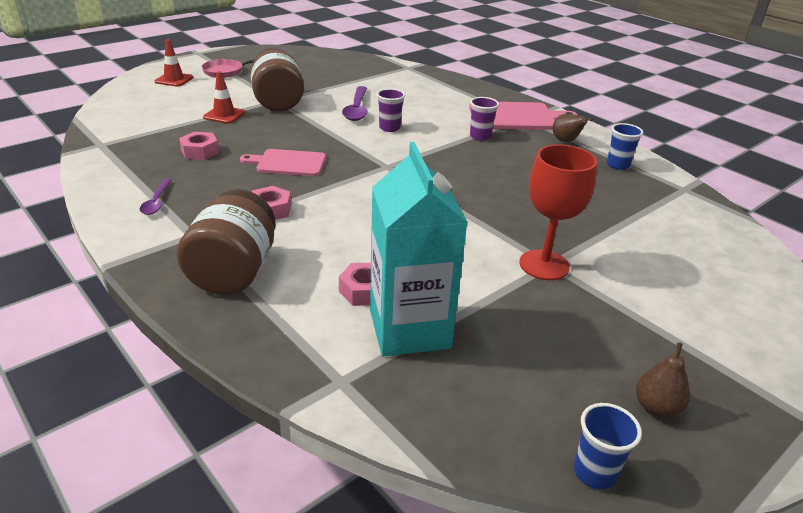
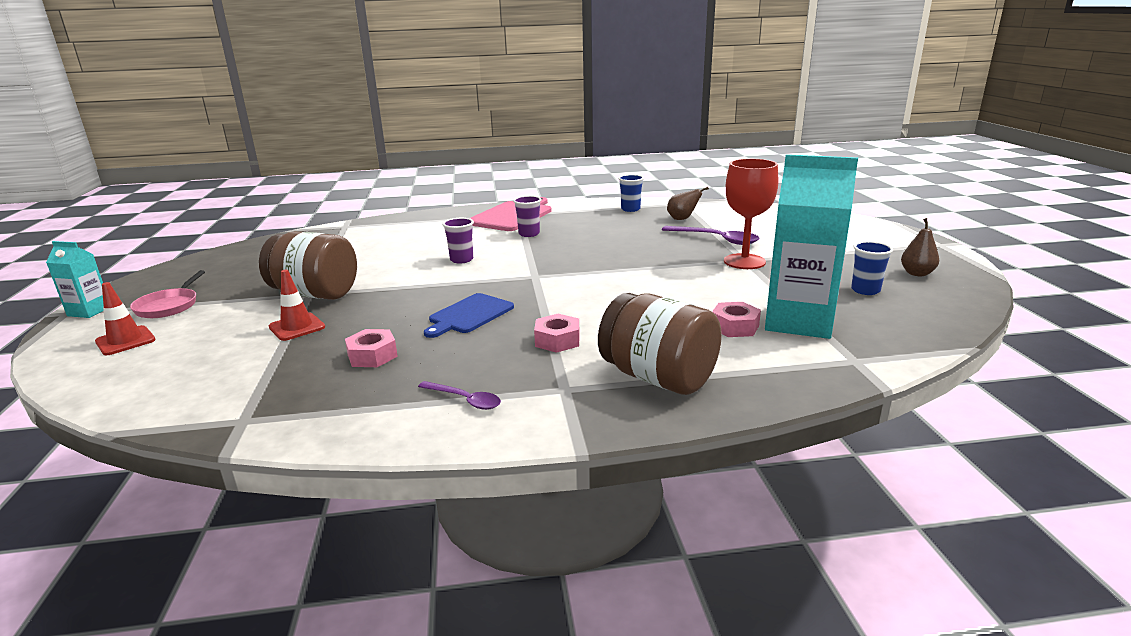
camera: 55 degrees left, 10 degrees down
(203, 57) = (89, 311): none -> turquoise carton
(288, 163) = (469, 315): pink cutting board -> blue cutting board
(357, 109) = (399, 264): purple spoon -> purple spoon (716, 239)
(566, 141) = (575, 212): brown pear -> brown pear (682, 219)
(594, 472) = (973, 304): blue cup -> blue cup (865, 290)

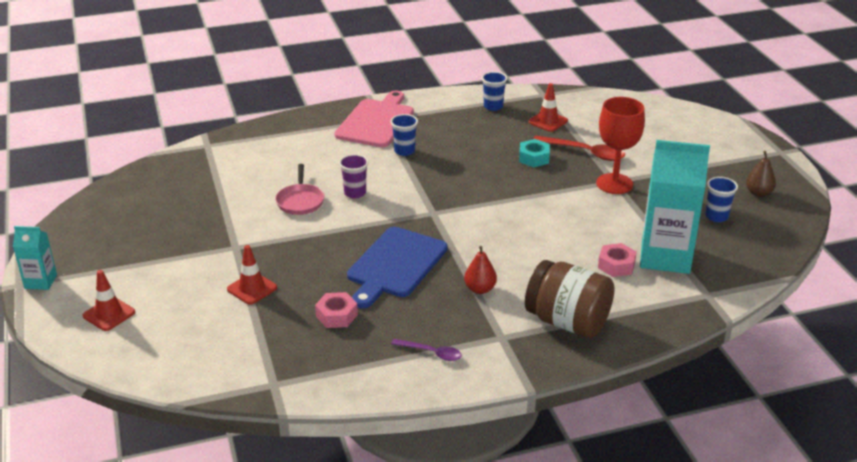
camera: 10 degrees left, 10 degrees up
(169, 306) = (113, 270): pink pan -> pink pan (300, 201)
(315, 294) = (241, 247): brown jar -> none
(469, 315) = (395, 265): blue cutting board -> blue cutting board, size x1.52
(529, 234) = (404, 151): purple cup -> blue cup
(557, 340) = (480, 289): pink nut -> red pear
(660, 241) = (534, 158): none -> turquoise nut
(682, 219) = (548, 121): brown pear -> red traffic cone
(716, 239) = (585, 153): purple spoon -> red spoon

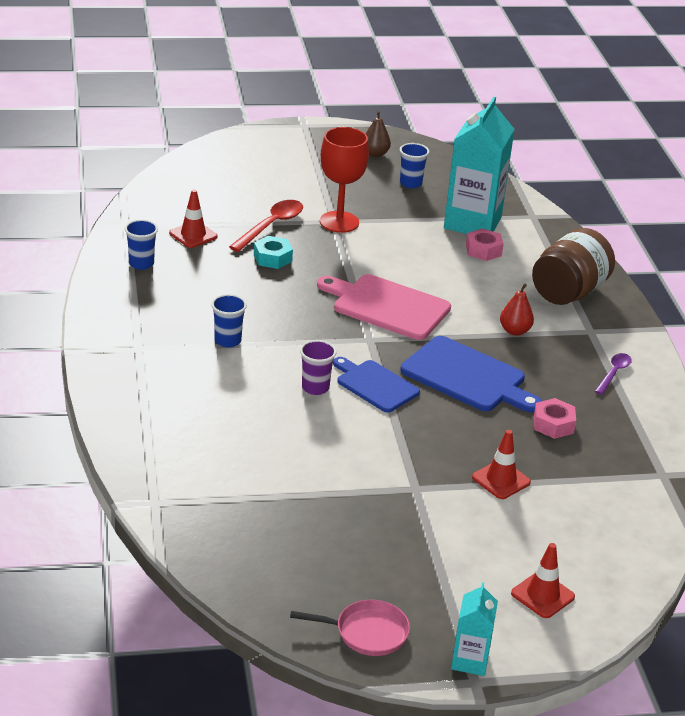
camera: 85 degrees left, 0 degrees up
(300, 201) = (323, 430): pink pan -> pink pan (367, 632)
(367, 220) = (375, 385): none -> blue cutting board
(376, 121) = (144, 352): pink cutting board -> pink cutting board (387, 306)

